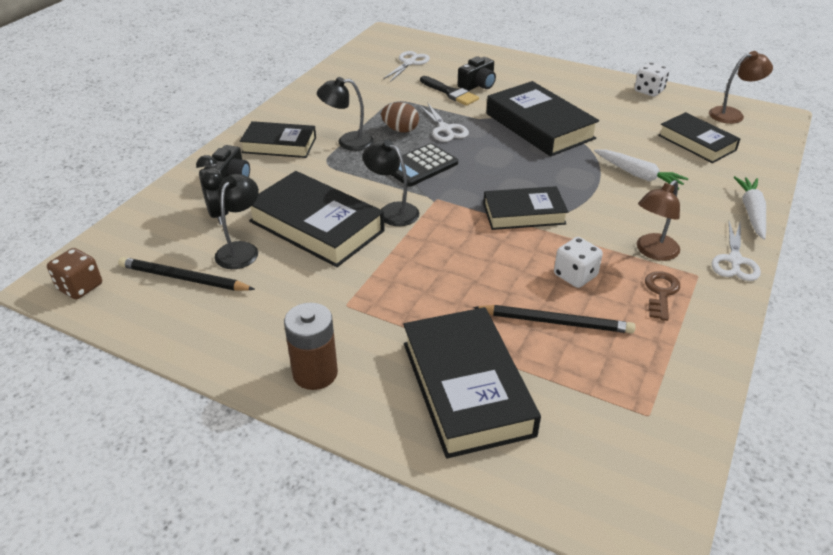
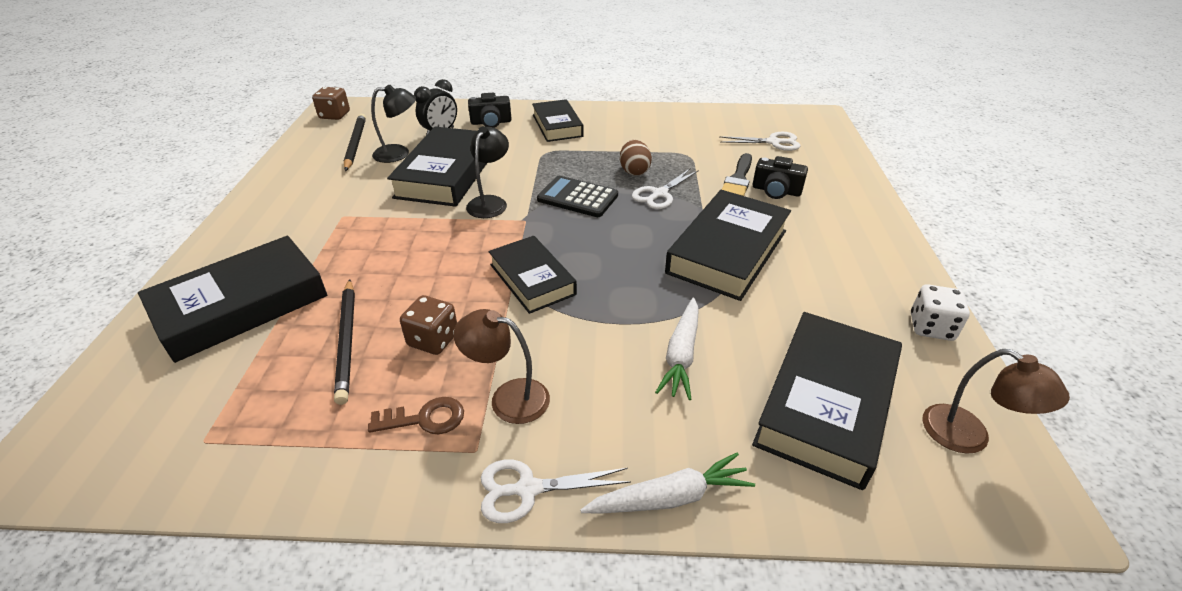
camera: 65 degrees right, 0 degrees up
(315, 373) = (254, 226): brown battery -> none
(347, 142) = (589, 152): black lamp -> none
(575, 275) = (433, 340): white dice -> brown dice
(697, 142) = (826, 403): black book -> black book, size x1.56

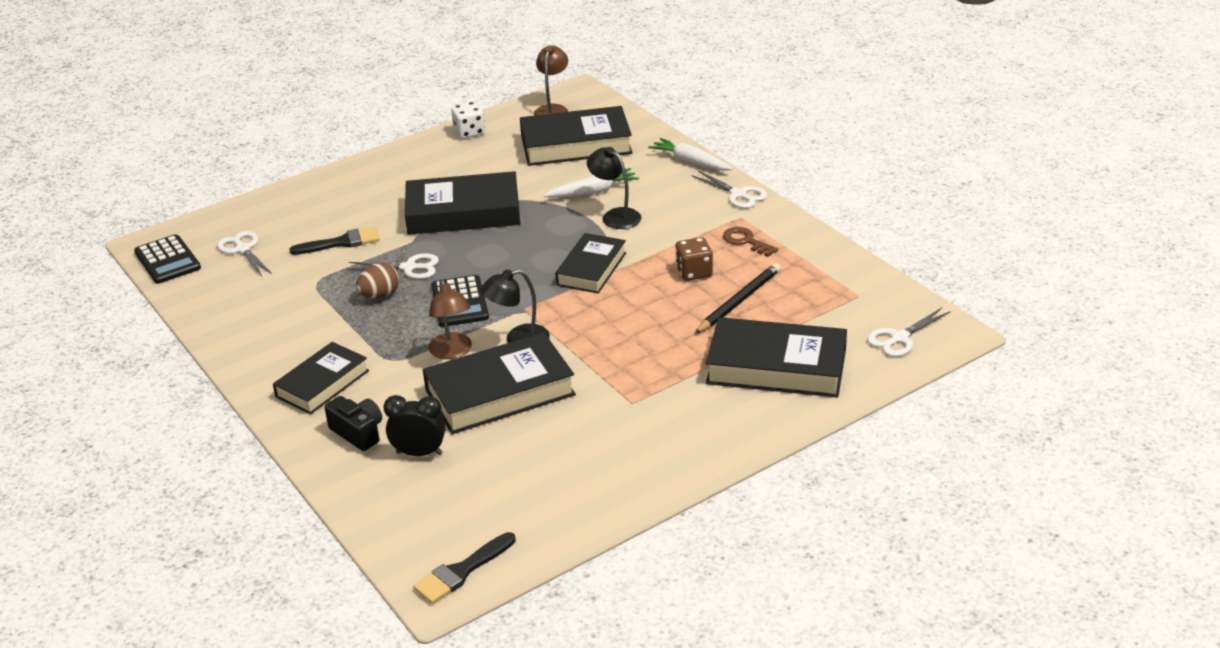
camera: 125 degrees left, 5 degrees down
(109, 418) = (899, 338): none -> white scissors
(335, 115) = (461, 571): brown dice -> black brush
(355, 144) = (510, 495): black pencil -> none
(399, 153) = (495, 449): black lamp -> black lamp (615, 216)
(508, 397) = (697, 226): brown lamp -> brown lamp (452, 352)
(776, 191) = (345, 221): black camera -> none
(787, 116) = (167, 260): none -> black calculator

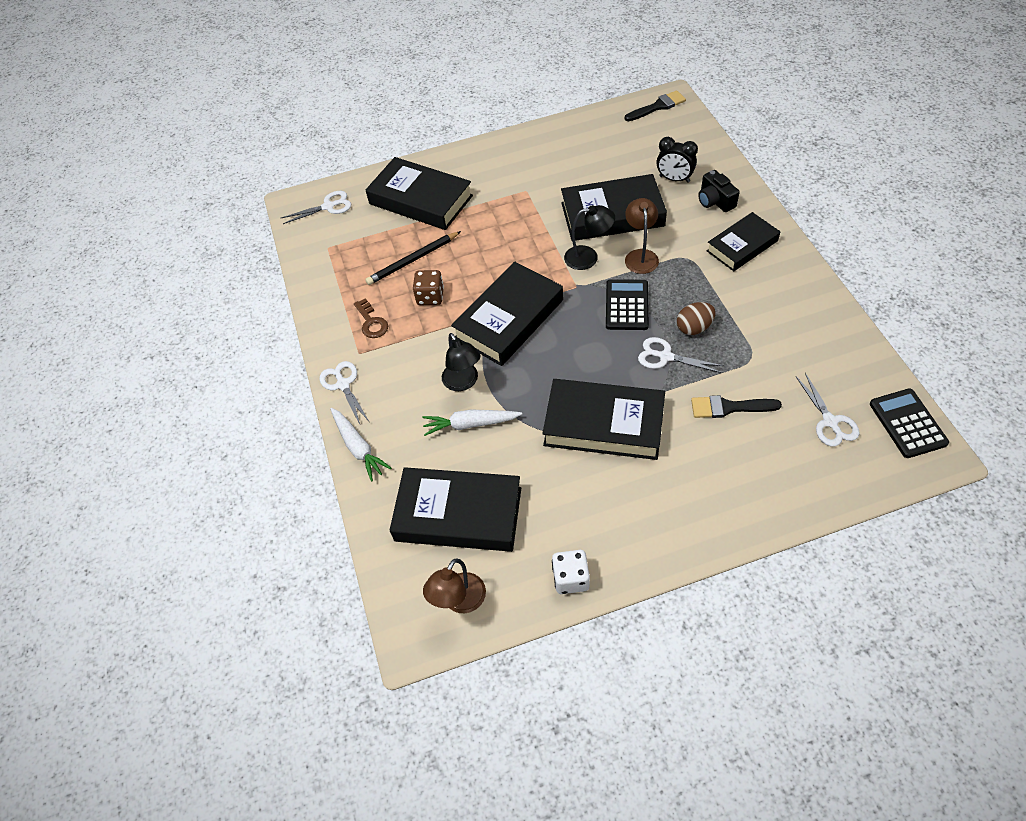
camera: 160 degrees left, 20 degrees up
(591, 269) = (509, 319): black book -> black book, size x1.56

